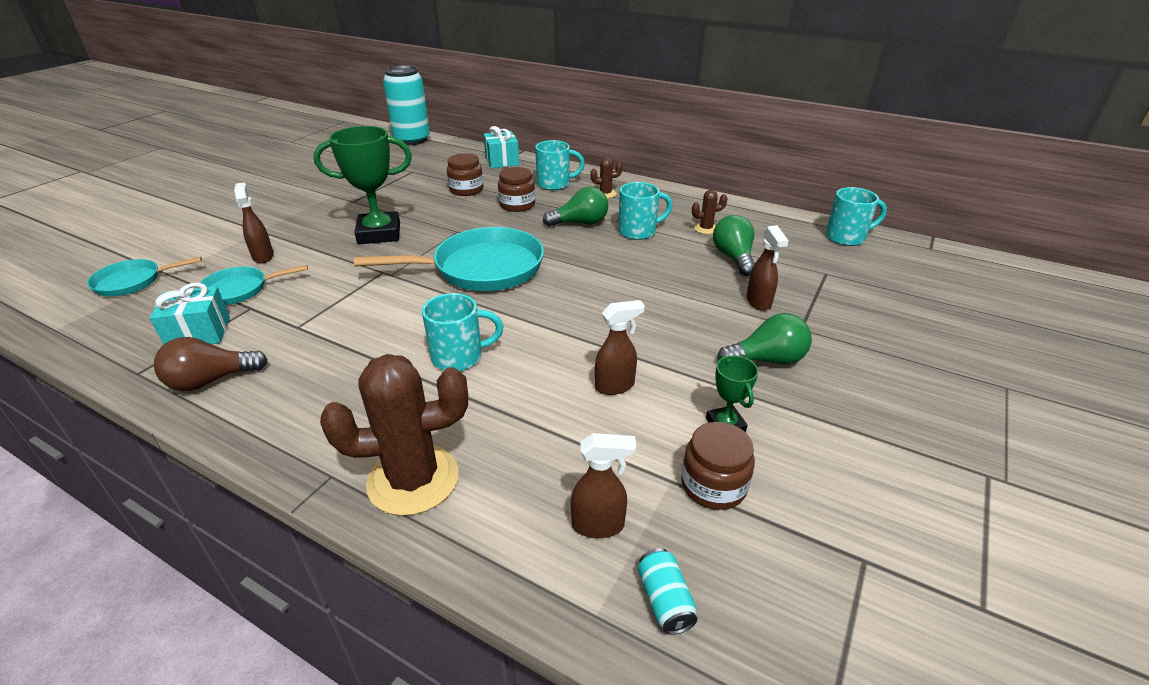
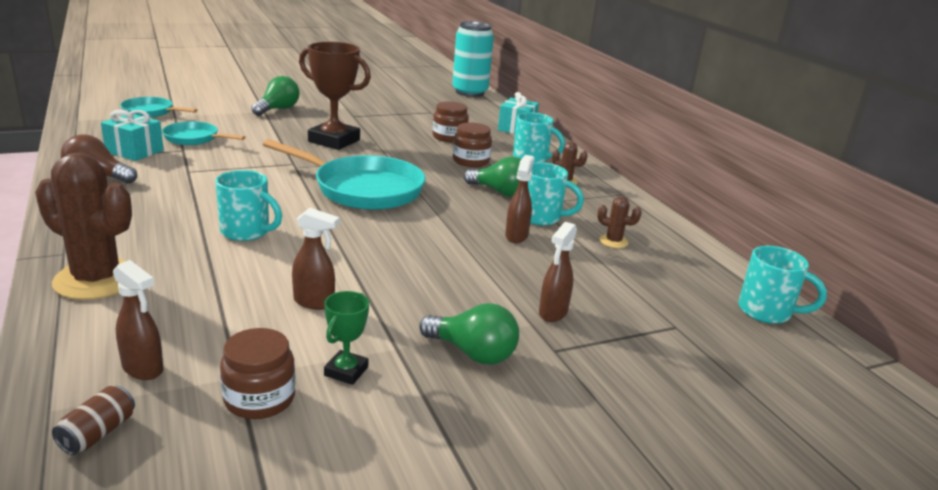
camera: 35 degrees right, 10 degrees down
(263, 256) = (240, 126): brown spray bottle -> brown spray bottle (516, 236)
(379, 233) = (334, 141): green trophy -> brown trophy
(664, 600) = (98, 433): turquoise can -> brown can
(733, 258) = (597, 272): green light bulb -> green light bulb (278, 109)

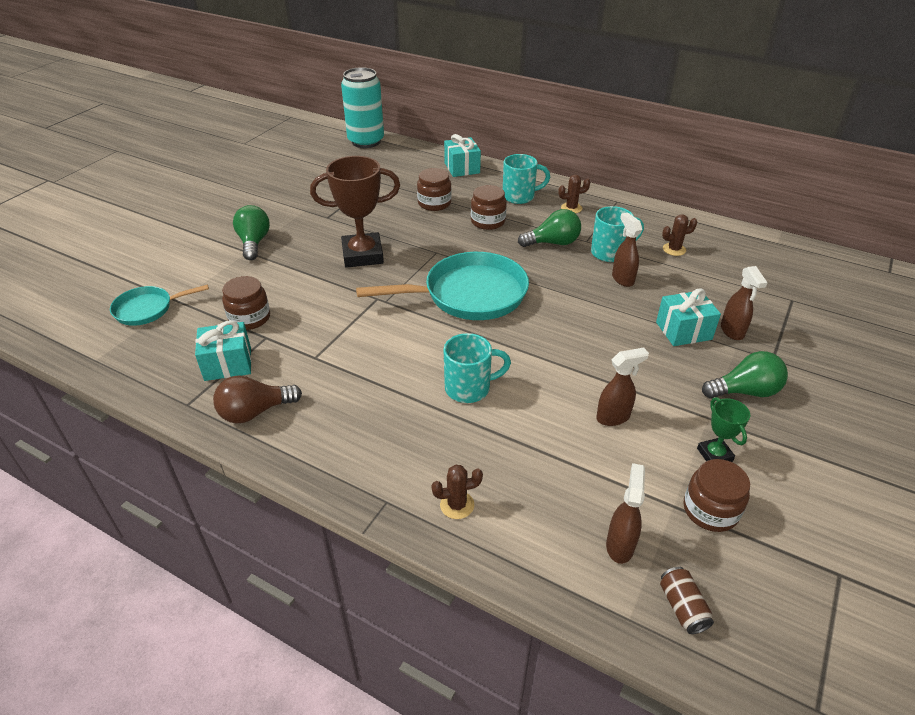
camera: 35 degrees left, 15 degrees up
(96, 280) = (457, 505): brown cactus -> brown cactus, size x0.45
(143, 369) = (620, 545): brown spray bottle -> brown spray bottle turned 75 degrees counterclockwise
(194, 138) = (249, 318): turquoise pan -> brown jar
(502, 289) = (683, 331): none -> turquoise gift
(766, 312) = (809, 260): turquoise mug -> none

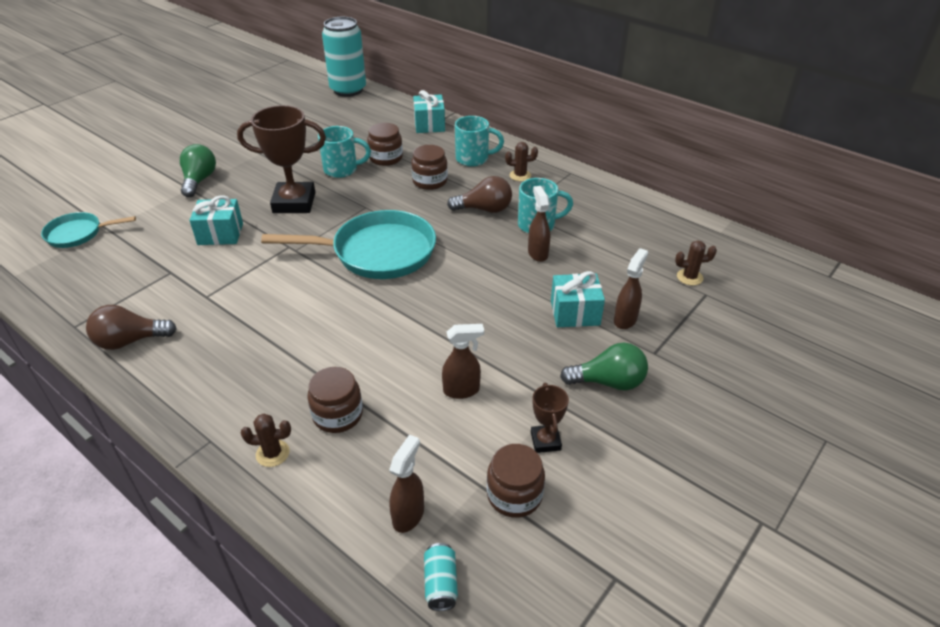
camera: 10 degrees right, 0 degrees up
(228, 364) = (126, 293): turquoise gift -> turquoise gift (220, 234)
(249, 318) = (164, 252): brown jar -> brown jar (338, 415)
(469, 388) = (335, 344): turquoise mug -> turquoise mug (342, 170)
(553, 243) = (484, 209): green light bulb -> brown light bulb
(674, 249) = (606, 228): brown cactus -> brown cactus (689, 277)
(682, 607) = (441, 583): brown can -> turquoise can
(714, 455) = (545, 441): green trophy -> brown trophy
(732, 331) = (625, 319): brown spray bottle -> brown spray bottle turned 150 degrees counterclockwise

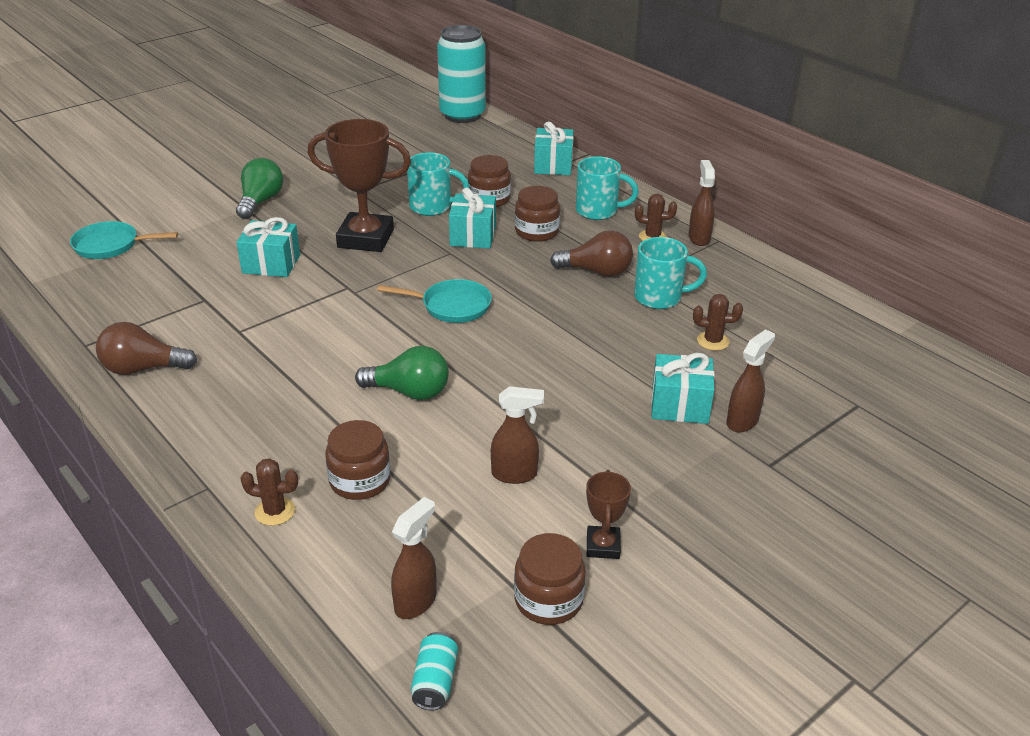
camera: 10 degrees right, 5 degrees down
(377, 252) = (452, 306): turquoise pan -> turquoise pan, size x0.54
(380, 190) = (473, 236): none -> turquoise gift
(537, 253) = (650, 330): brown spray bottle -> brown spray bottle (699, 238)
(608, 382) = (700, 490): green light bulb -> green light bulb (409, 392)
(689, 277) = (841, 382): brown cactus -> brown cactus (713, 341)

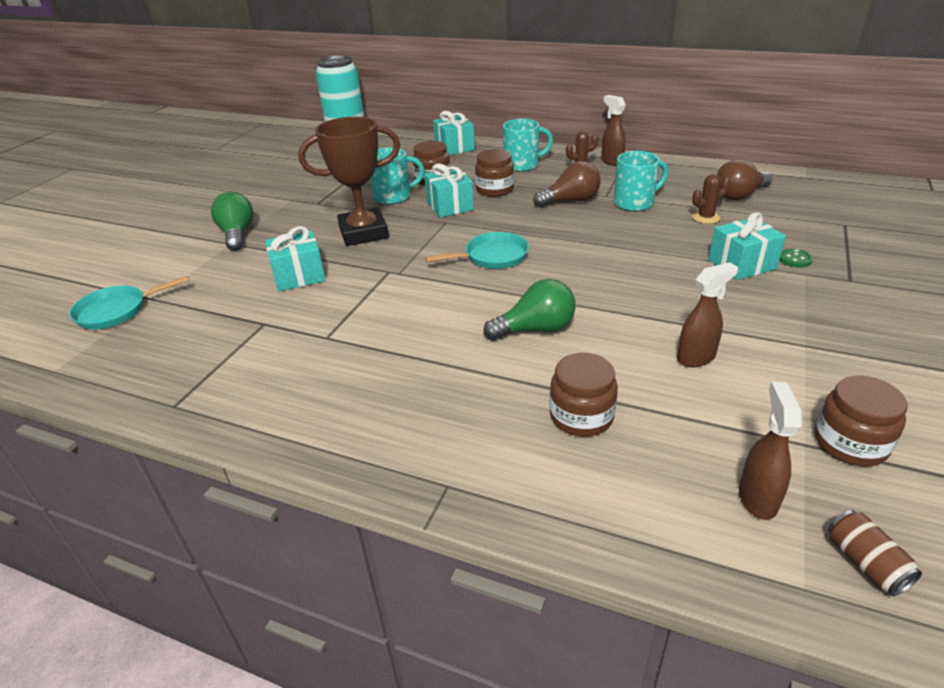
camera: 25 degrees left, 0 degrees up
(143, 369) = (261, 404): brown light bulb -> brown light bulb (739, 195)
(275, 511) = (538, 478): brown cactus -> none
(435, 681) = (865, 563): turquoise can -> brown can
(603, 546) = (828, 382): brown trophy -> none
(742, 421) = (794, 259): brown spray bottle -> green button

